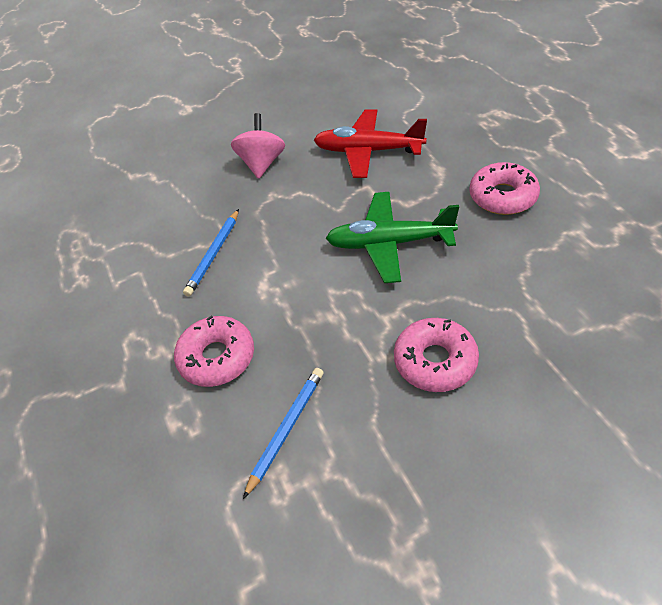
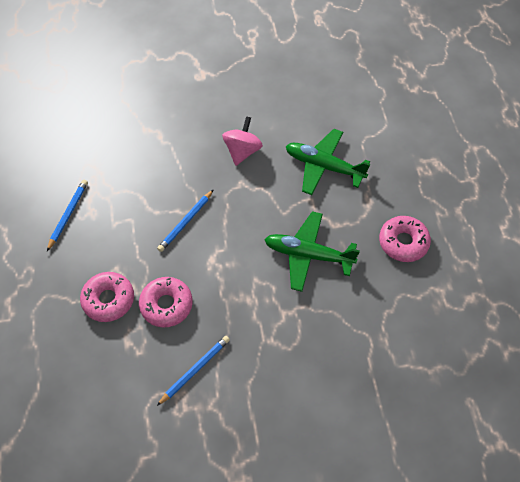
camera: 10 degrees right, 10 degrees up
(49, 291) = (68, 214): none -> blue pencil
(368, 151) = (323, 166): red plane -> green plane
(435, 361) = (303, 355): pink donut -> pink donut (108, 300)

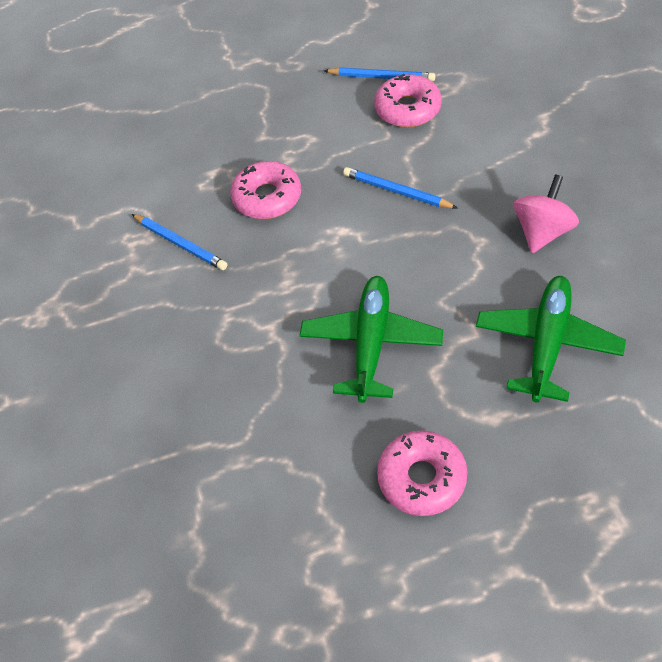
camera: 90 degrees right, 5 degrees down
(108, 300) = (267, 142): pink donut -> pink donut (408, 109)
(242, 151) = (542, 232): pink spinning top -> pink spinning top turned 75 degrees counterclockwise

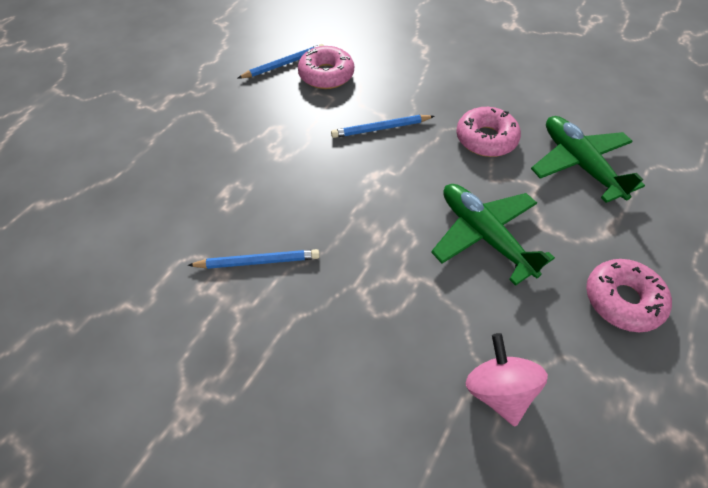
camera: 50 degrees left, 0 degrees up
(267, 197) = (291, 185): pink donut -> pink donut (486, 139)
(542, 232) = (496, 103): pink spinning top -> pink spinning top (498, 390)

